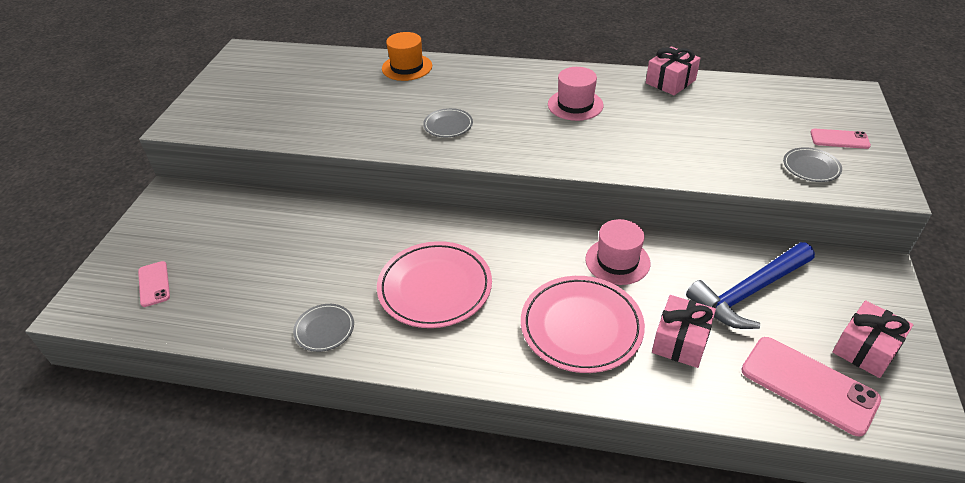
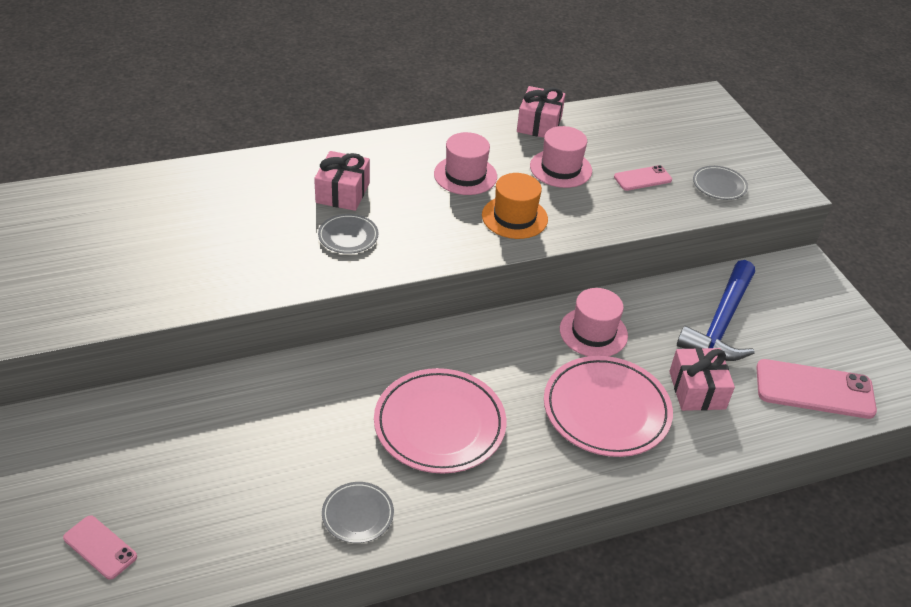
camera: 35 degrees left, 0 degrees up
(407, 67) = (238, 175): orange hat -> orange hat (514, 217)
(663, 118) = (560, 168): none -> pink hat
(839, 139) = (723, 150): pink phone -> pink phone (642, 178)
(866, 349) = (835, 341): pink gift -> pink gift (343, 193)

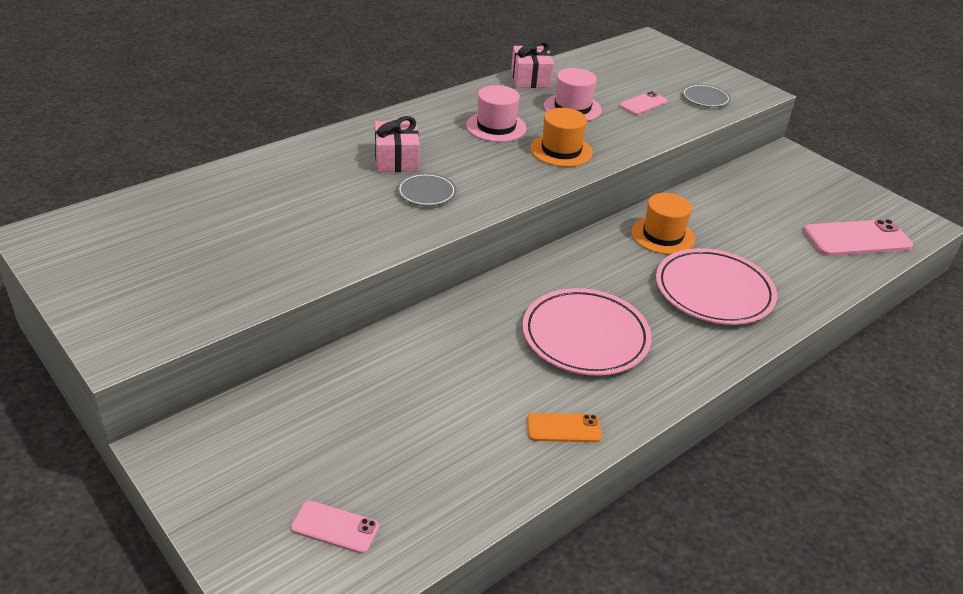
camera: 20 degrees left, 5 degrees down
(358, 514) = (564, 428): grey plate -> orange phone
(593, 332) = (662, 235): pink hat -> orange hat
(697, 390) = (772, 260): pink gift -> none
(721, 323) = (756, 207): blue hammer -> none

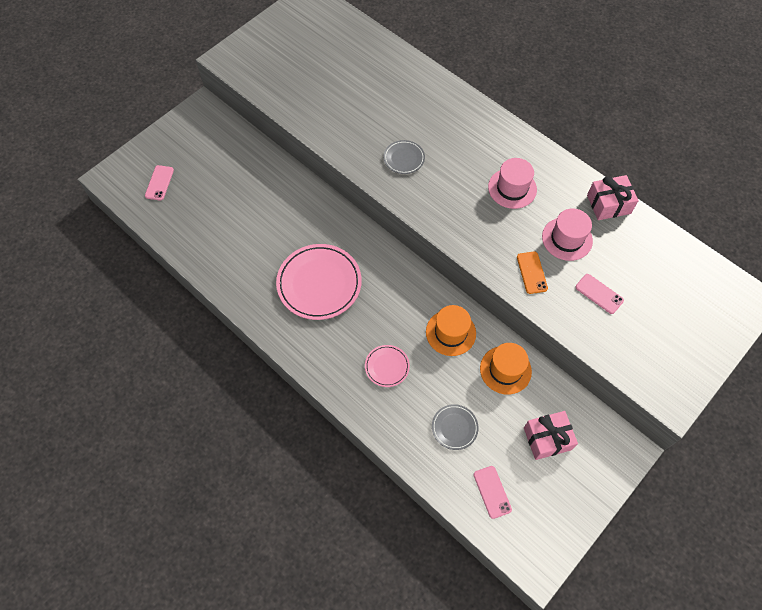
camera: 85 degrees right, 25 degrees up
(396, 159) = (441, 135): pink gift -> pink gift (547, 438)
(561, 150) = (491, 235): orange hat -> orange hat (505, 370)
(564, 428) = (236, 276): orange phone -> orange phone (532, 272)
(705, 98) = (634, 348): grey plate -> grey plate (454, 427)
(714, 291) = (387, 366): pink plate -> pink plate, size x0.50
(857, 239) = (492, 492): pink phone -> pink phone, size x0.55

